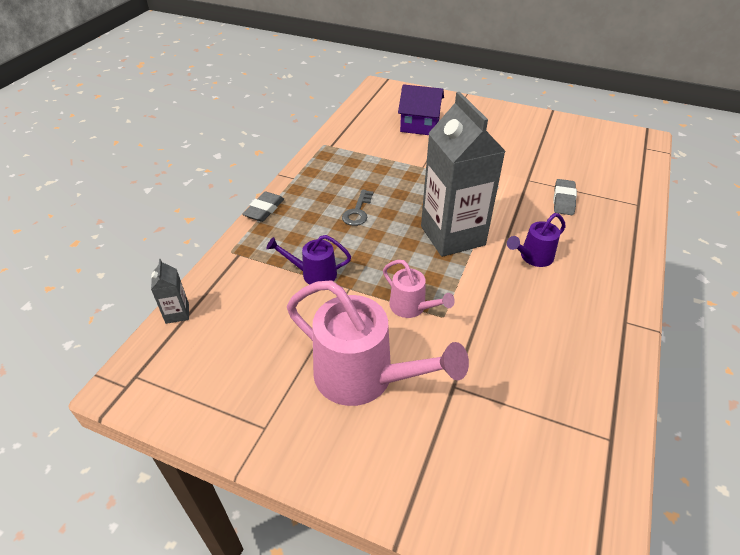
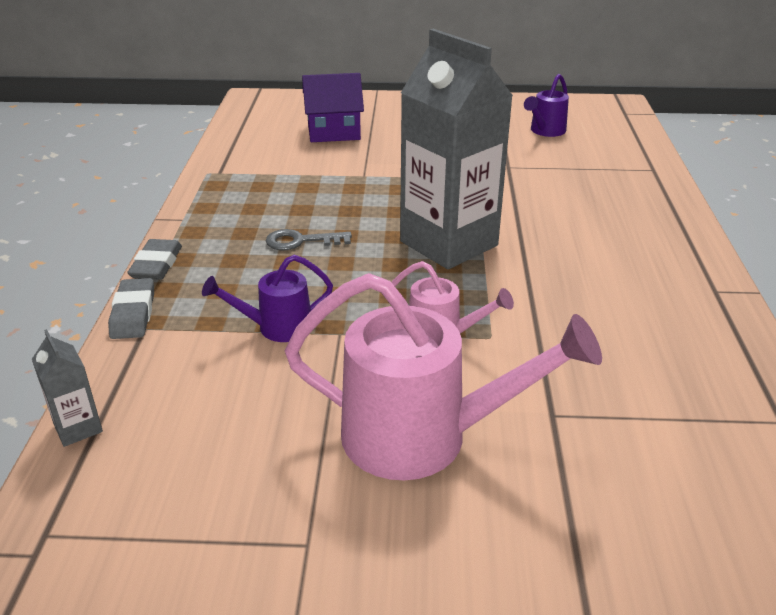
camera: 20 degrees left, 10 degrees down
(357, 212) = (301, 241): grey key -> grey key turned 90 degrees clockwise
(533, 257) = (565, 247): purple watering can -> purple watering can (545, 131)
(563, 200) = (564, 180): grey eraser -> grey eraser (133, 314)

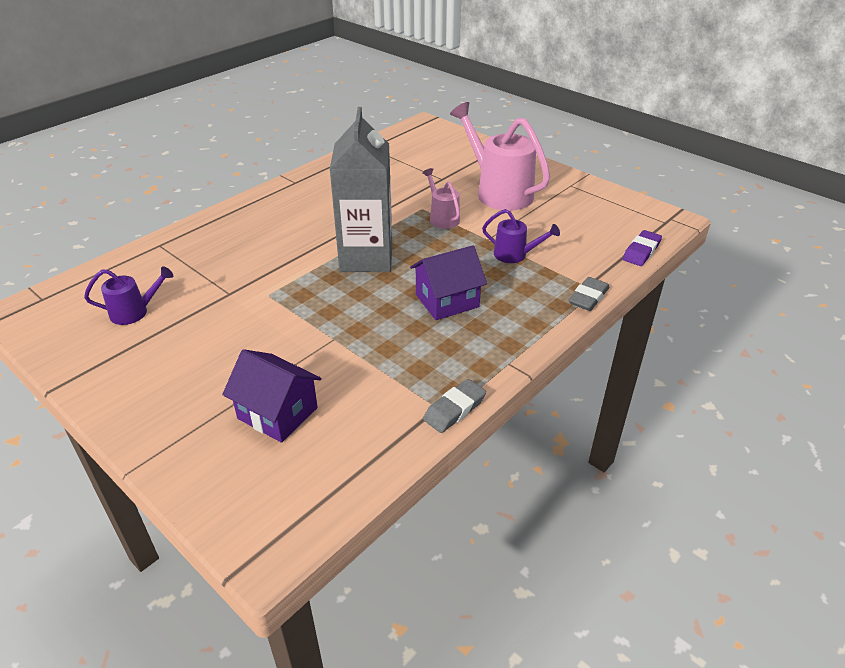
camera: 140 degrees left, 5 degrees up
(78, 428) = (641, 251): grey carton -> purple eraser
(156, 265) = (554, 327): grey eraser -> grey eraser (454, 409)
(301, 241) = (447, 301): grey key -> purple house

